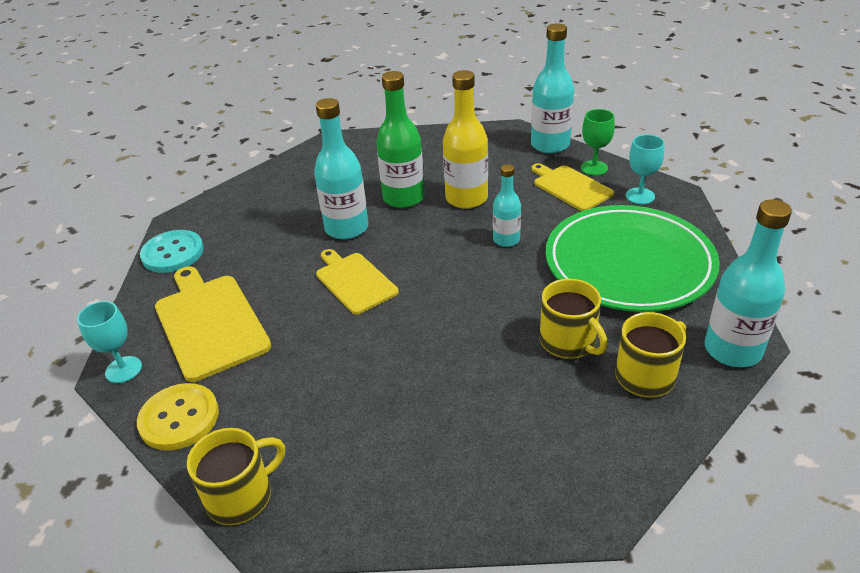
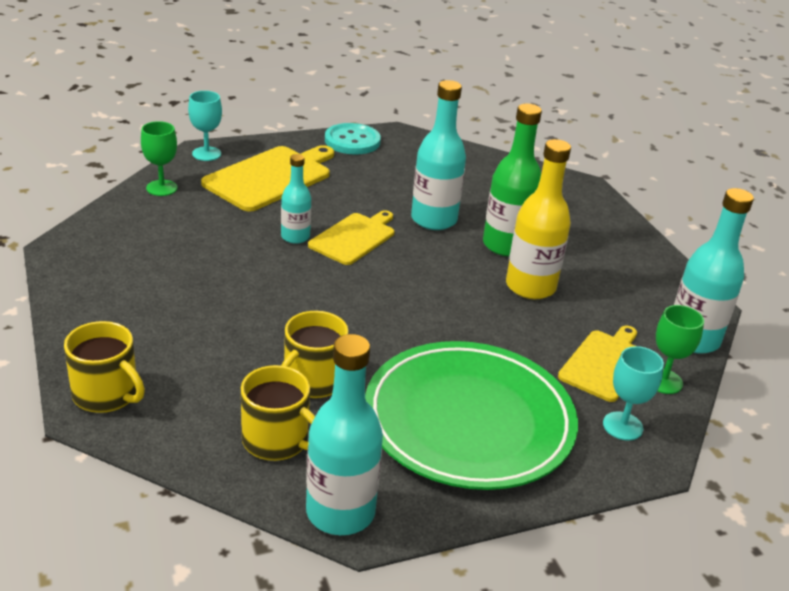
camera: 65 degrees right, 5 degrees down
(179, 418) = (162, 188): yellow button -> green goblet
(241, 496) = (91, 230): yellow mug -> yellow mug (106, 394)
(506, 240) = (467, 323): turquoise bottle -> turquoise bottle (295, 237)

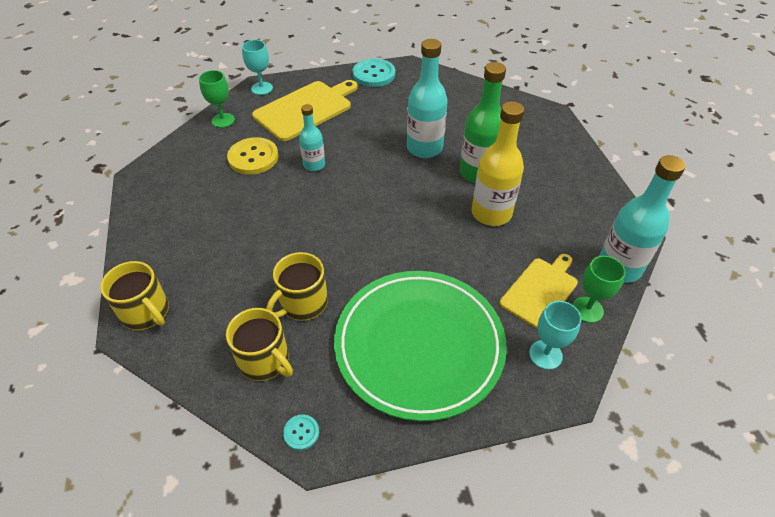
camera: 10 degrees right, 15 degrees up
(212, 229) = (253, 157): none -> yellow button
(340, 512) = (301, 433): turquoise bottle -> turquoise button
(354, 237) = (359, 165): yellow cutting board -> none

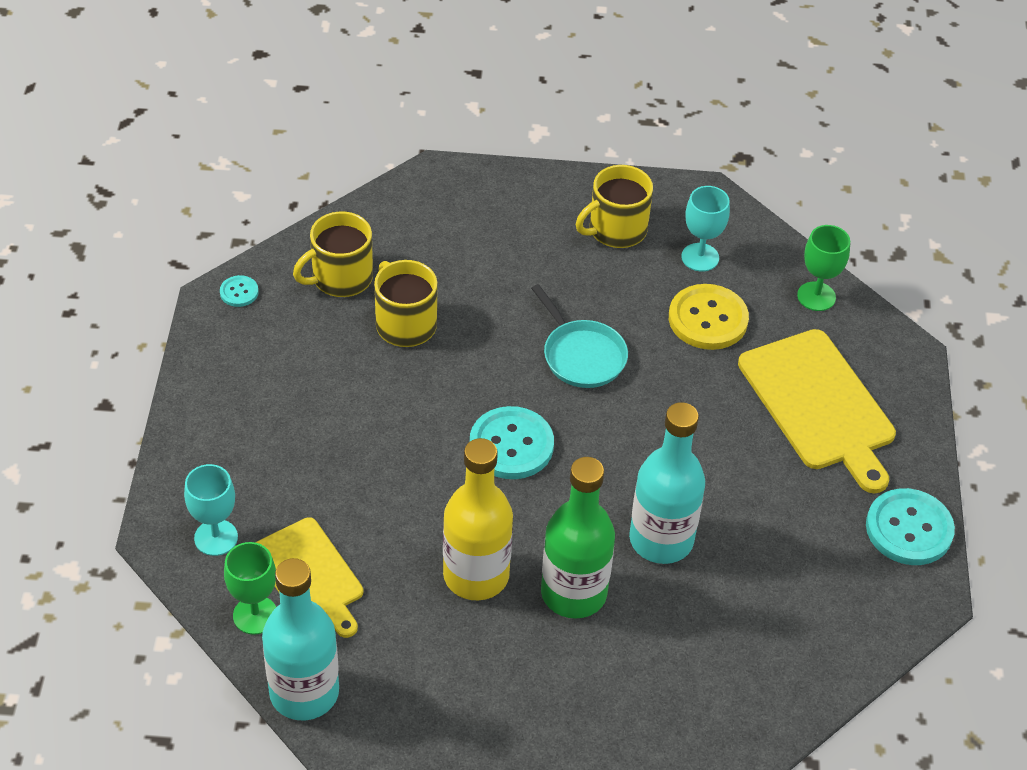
camera: 105 degrees right, 0 degrees up
(146, 312) = (455, 189): yellow mug -> yellow mug (616, 230)
(262, 88) = (899, 357): turquoise goblet -> turquoise goblet (700, 257)
(301, 205) = (581, 355): none -> turquoise pan
(314, 165) = (666, 387): turquoise bottle -> none
(388, 220) = (511, 445): none -> turquoise button
(419, 345) = (291, 417): green plate -> none

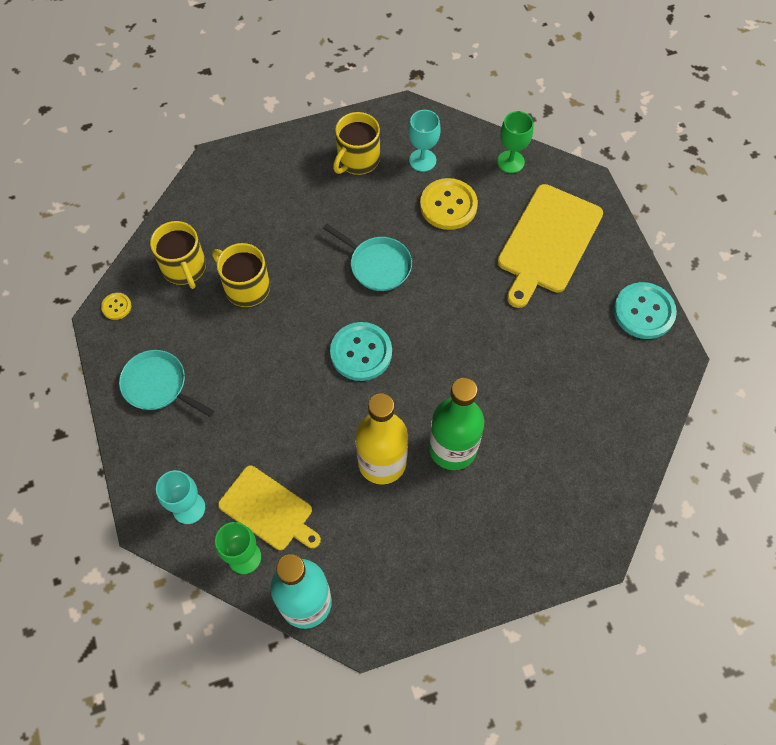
camera: 20 degrees left, 15 degrees up
(239, 292) = (116, 306): turquoise button -> yellow button
(245, 393) = (158, 385): none -> turquoise pan
(341, 278) = (184, 268): yellow mug -> yellow mug turned 60 degrees counterclockwise
(661, 540) = (491, 384): turquoise bottle -> none
(819, 405) = (548, 242): yellow cutting board -> yellow cutting board turned 75 degrees clockwise

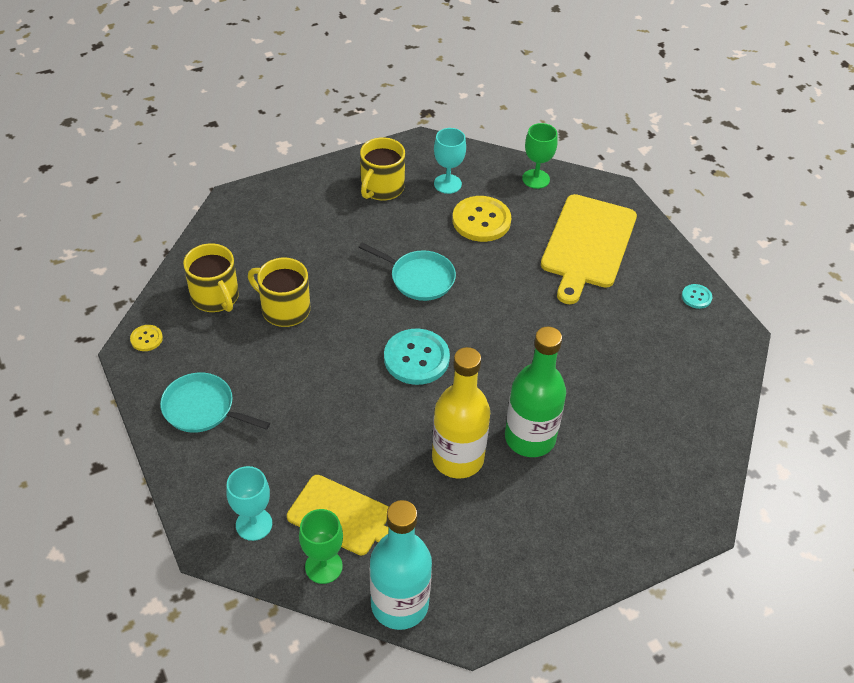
camera: 10 degrees left, 15 degrees down
(644, 312) = (696, 297): turquoise button -> turquoise button, size x0.48

